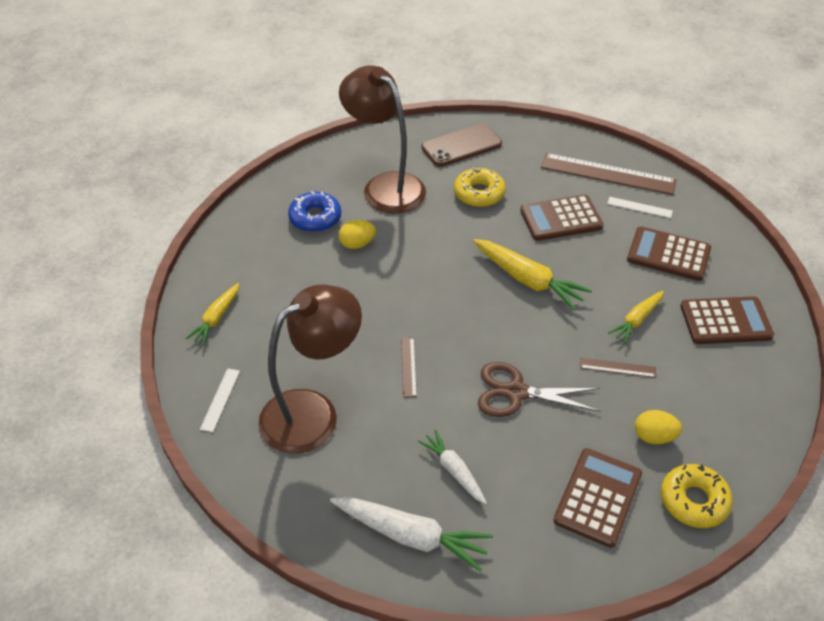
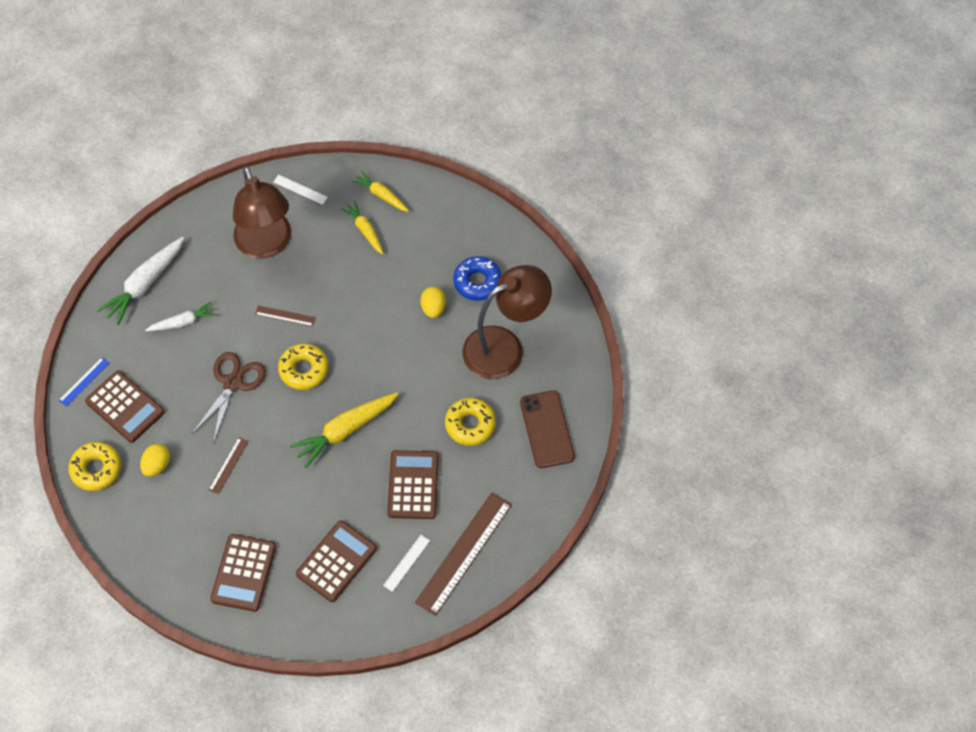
camera: 105 degrees right, 15 degrees up
(472, 332) = (304, 370): none -> yellow donut
(585, 561) = (84, 381): none -> blue ruler
(636, 320) = (270, 500): yellow carrot -> yellow carrot (365, 230)

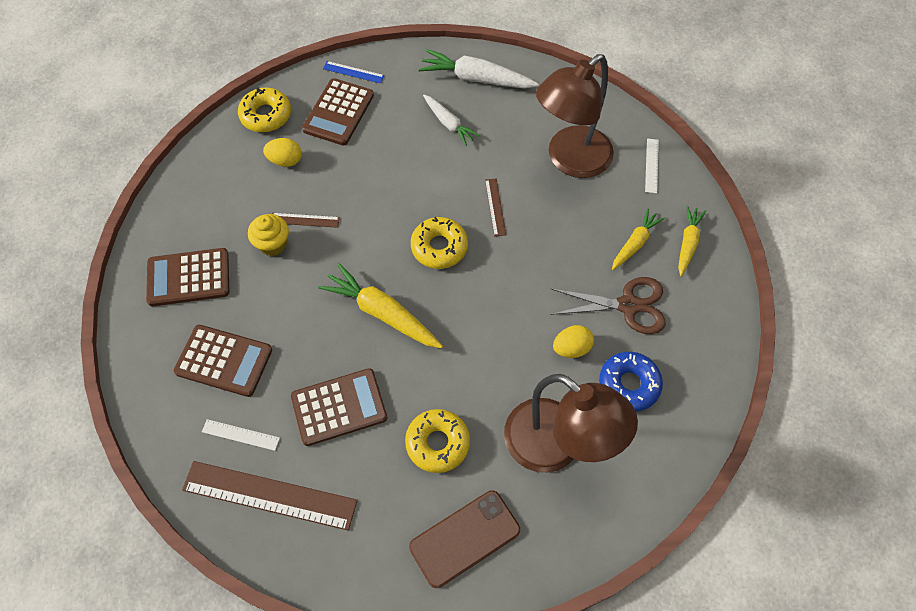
camera: 70 degrees right, 0 degrees up
(233, 383) = (398, 190): brown scissors -> brown scissors (628, 305)
(241, 497) = (273, 244): none -> yellow cupcake

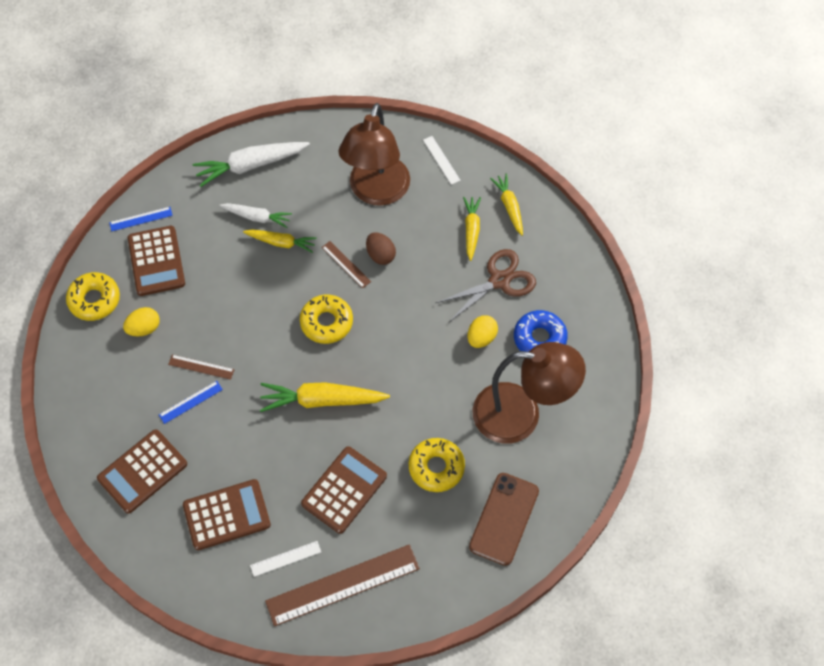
camera: 35 degrees left, 0 degrees up
(273, 244) = (190, 402): yellow cupcake -> blue ruler
(305, 220) = (201, 367): brown ruler -> brown ruler turned 45 degrees clockwise
(453, 156) = (281, 243): none -> yellow carrot
(532, 217) = (380, 255): none -> brown egg

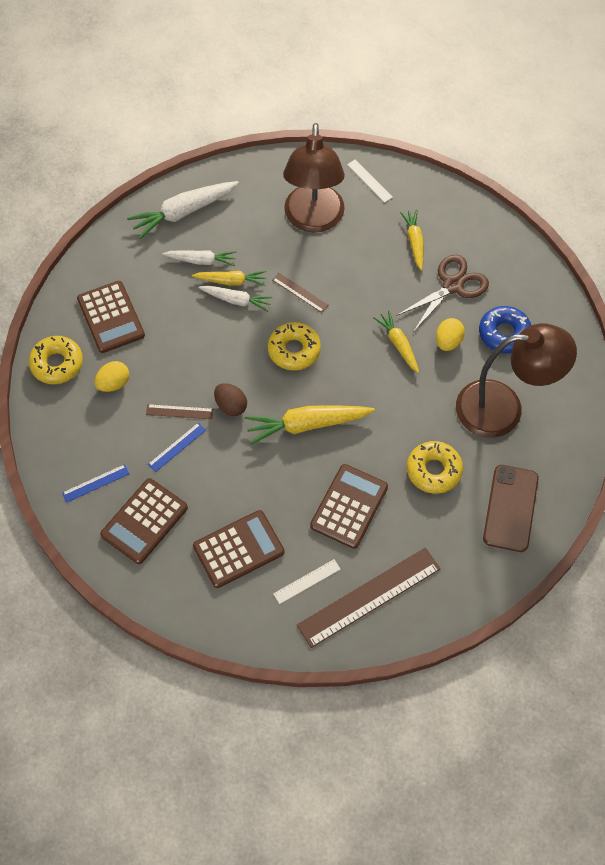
camera: 10 degrees left, 0 degrees up
(141, 219) = (85, 279): blue ruler -> blue ruler (96, 483)
(282, 263) = (236, 300): none -> white carrot
(380, 255) = (331, 278): brown egg -> brown egg (231, 406)
(509, 206) = (445, 215): yellow carrot -> yellow carrot (398, 344)

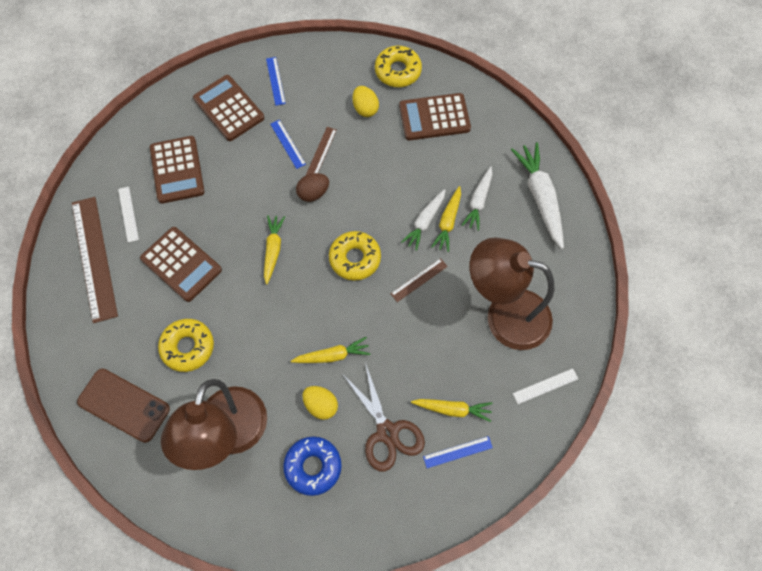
camera: 105 degrees right, 5 degrees up
(306, 425) = (273, 250): yellow carrot -> yellow carrot, size x0.61
(449, 231) = (457, 452): none -> blue ruler

